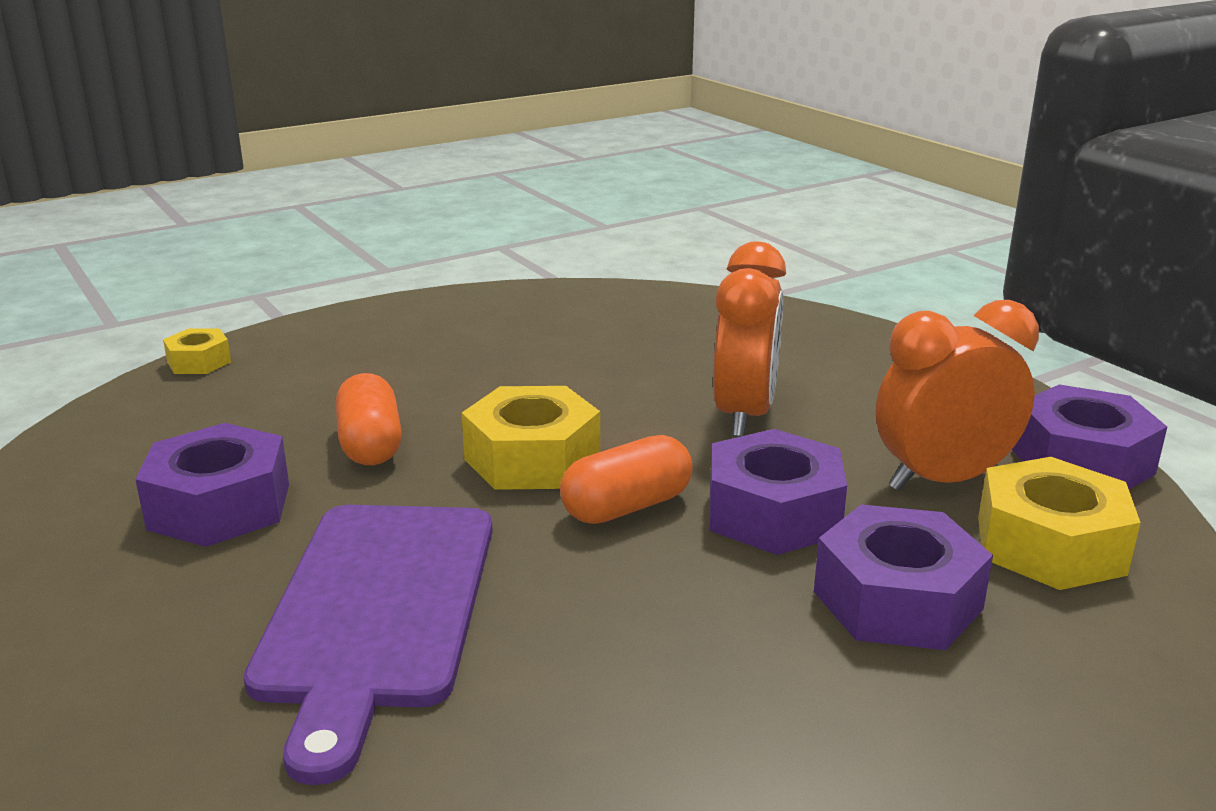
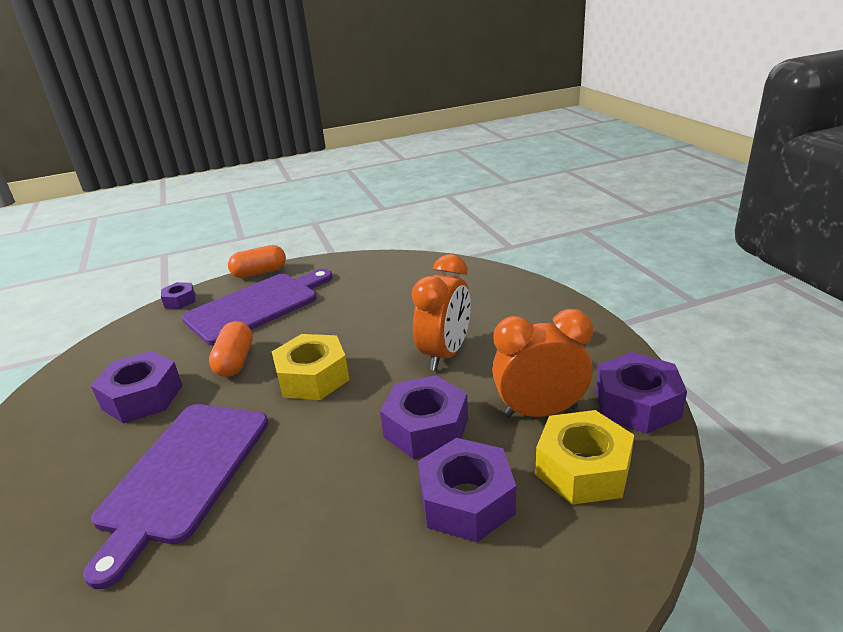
camera: 15 degrees right, 5 degrees up
(199, 362) = (180, 301): yellow nut -> purple nut
(360, 364) = (257, 306): none -> purple cutting board
(626, 507) = (346, 416): orange capsule -> orange capsule (259, 273)

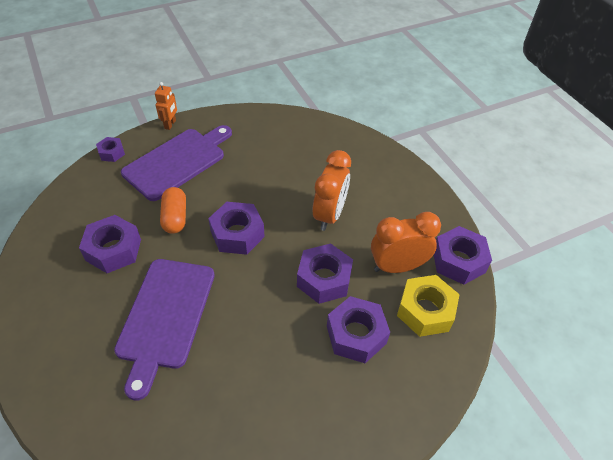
camera: 10 degrees left, 20 degrees up
(259, 273) = (170, 124): orange capsule -> orange robot
(313, 377) = (237, 234): yellow nut -> purple nut

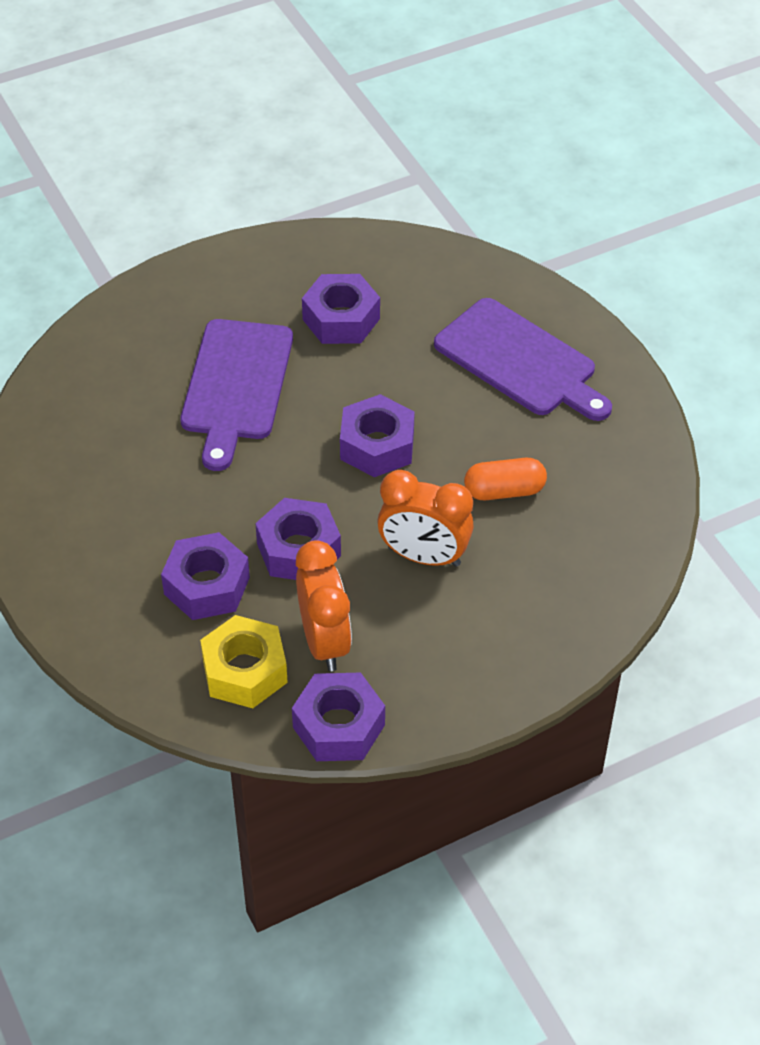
camera: 90 degrees right, 0 degrees up
(112, 153) = (528, 283): purple nut -> none
(165, 317) = (236, 386): purple cutting board -> purple cutting board turned 90 degrees counterclockwise
(170, 124) = (607, 340): orange robot -> none
(175, 217) = (403, 373): orange capsule -> orange capsule (504, 490)

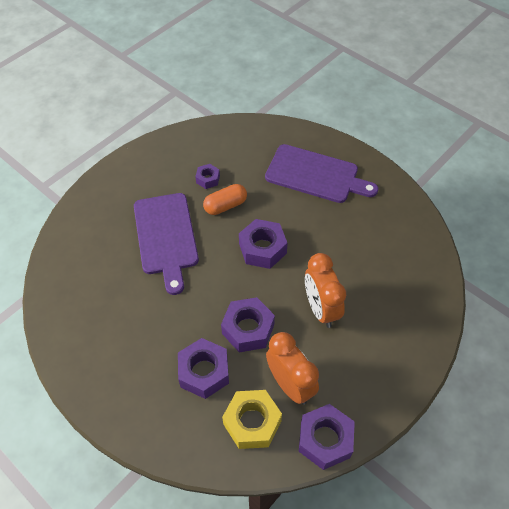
camera: 20 degrees left, 5 degrees up
(341, 319) = (208, 179): purple nut -> purple nut, size x0.55
(424, 556) = (321, 309): orange clock -> orange clock turned 75 degrees clockwise
(504, 490) = (345, 253): orange capsule -> orange capsule (225, 205)

